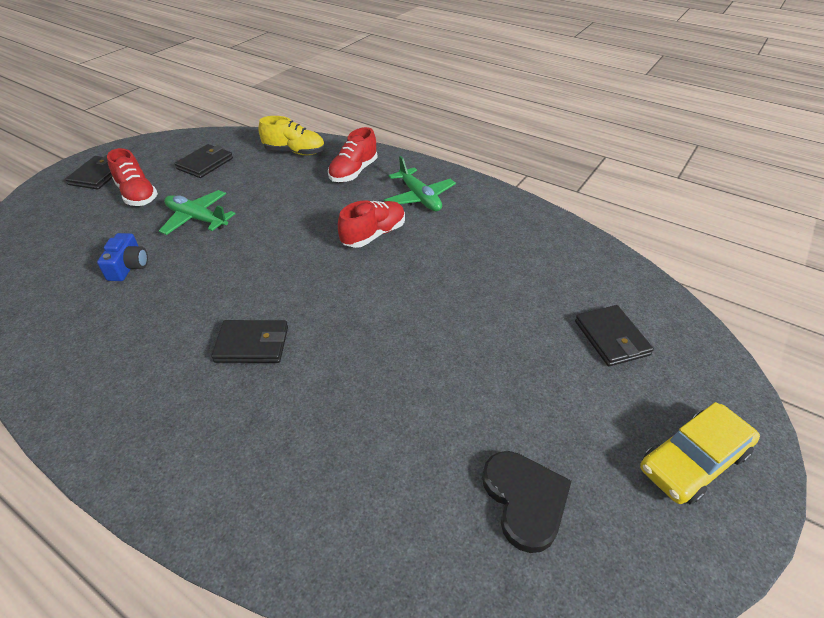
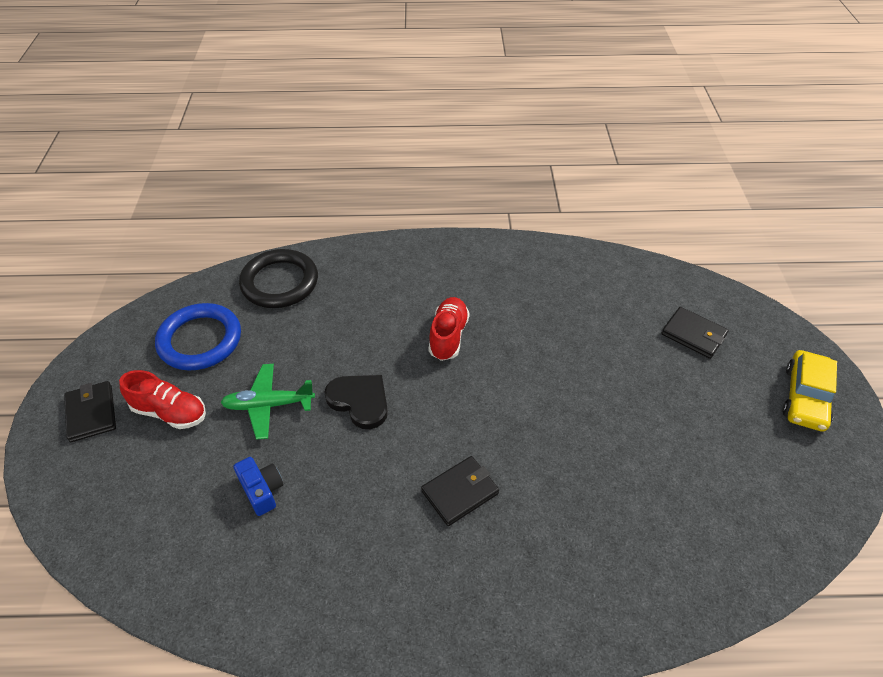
camera: 35 degrees left, 5 degrees up
(205, 164) = (200, 340): black wallet -> blue ring
(294, 152) = (280, 282): yellow shoe -> black ring
(353, 172) = (362, 279): red shoe -> none
(419, 197) = (448, 279): green plane -> none
(525, 500) = (745, 484): black heart -> black heart (360, 401)

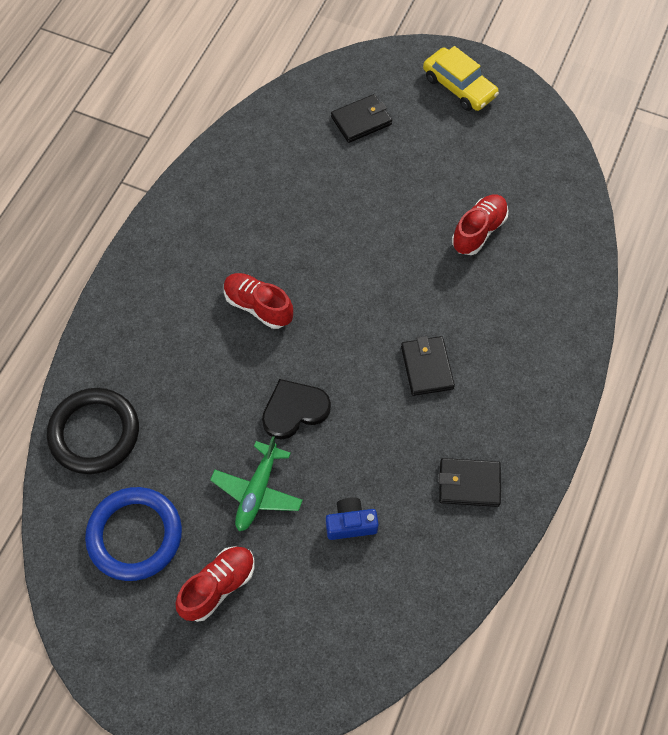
camera: 65 degrees left, 15 degrees up
(91, 413) = (179, 665): black wallet -> black wallet (469, 483)
(648, 480) = (478, 231): none -> red shoe

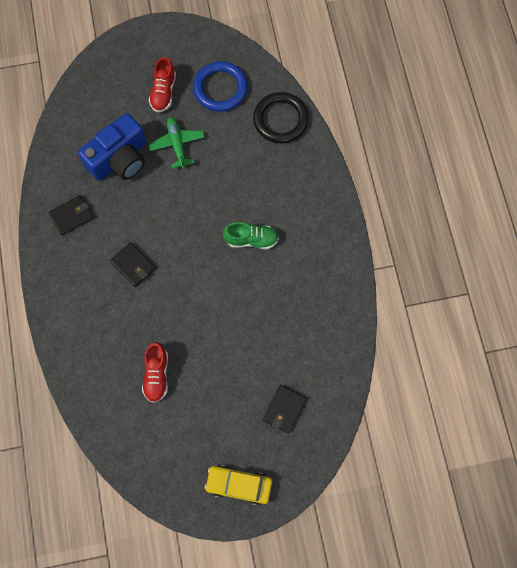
camera: 145 degrees right, 10 degrees up
(258, 306) = (251, 239): red shoe -> green shoe
(294, 410) = (188, 195): black heart -> none
(351, 523) = (120, 158): blue camera -> blue camera, size x2.17

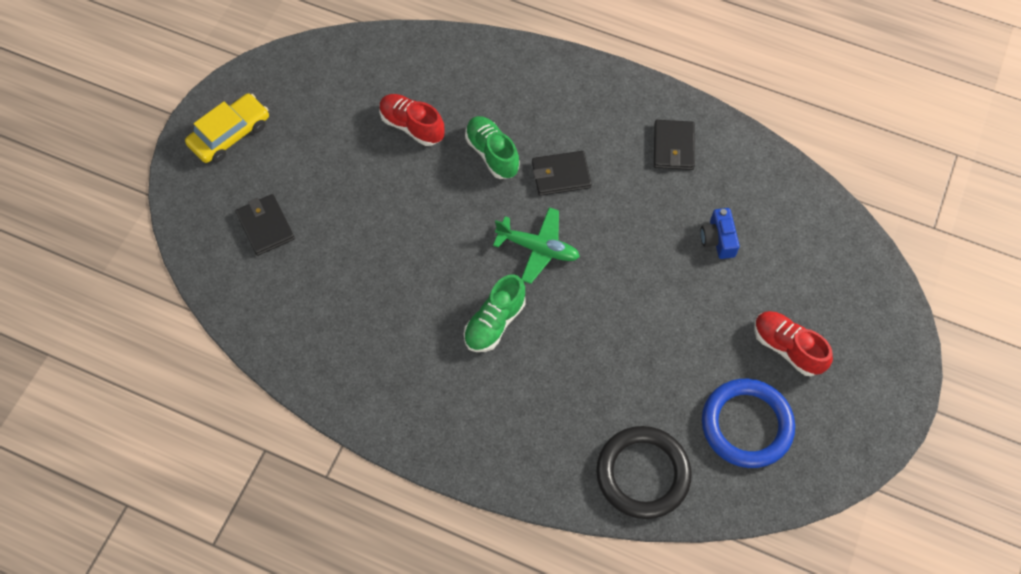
camera: 125 degrees right, 10 degrees down
(120, 158) = (718, 239): blue camera -> blue camera, size x0.46
(144, 313) = (492, 154): none -> green shoe
(177, 144) = (693, 317): green plane -> green plane (538, 248)

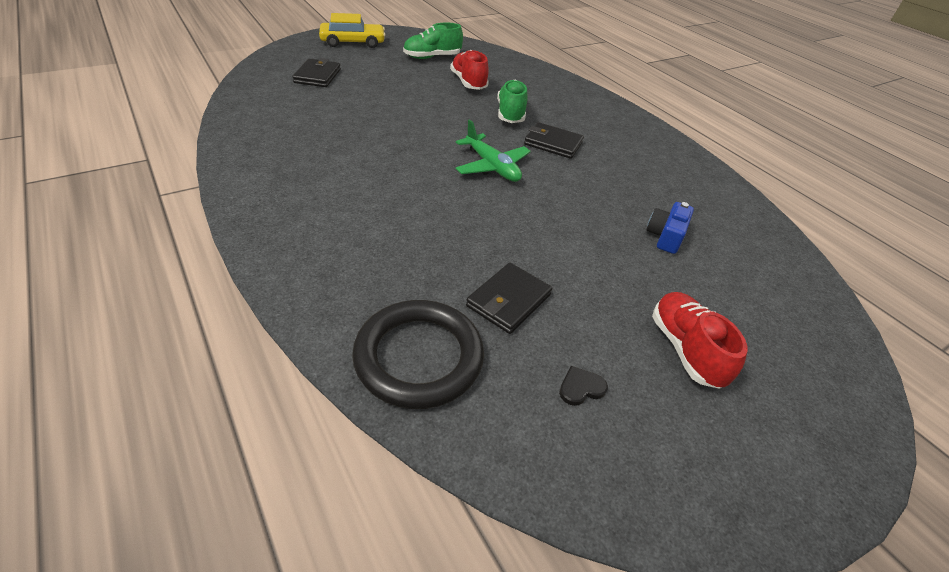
camera: 30 degrees right, 20 degrees down
(495, 322) = (407, 184): green shoe -> green shoe (432, 57)
(673, 147) = (666, 171): black wallet -> black wallet (509, 300)
(746, 425) = (581, 387): blue ring -> black heart

